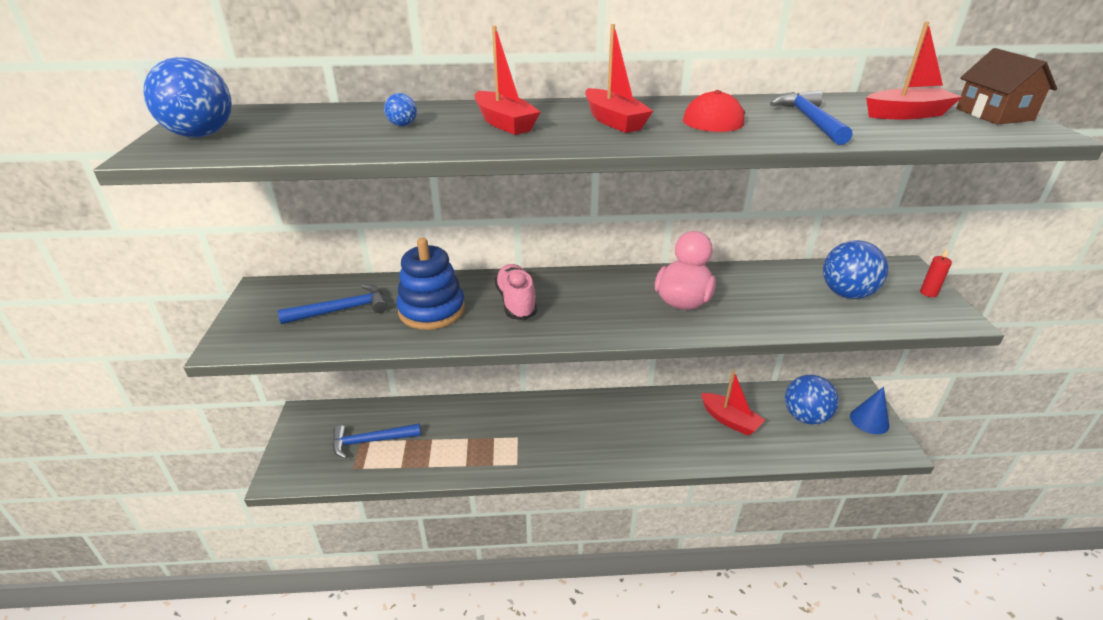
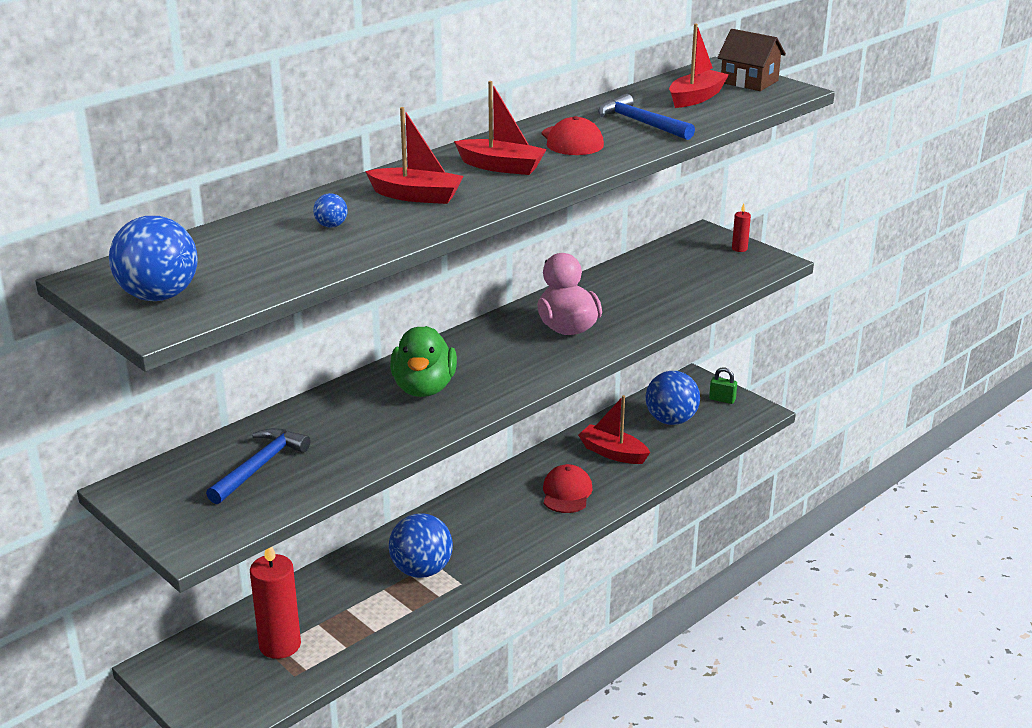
camera: 40 degrees left, 5 degrees down
(370, 441) = (280, 645): blue hammer -> red candle
(432, 310) = (354, 428): blue stacking toy -> none
(516, 302) = (424, 388): pink shoe -> green duck
(662, 434) = (567, 493): none -> red cap
(730, 420) = (612, 453): red boat -> red boat turned 150 degrees counterclockwise
(847, 294) = (684, 272): blue ball -> blue ball (421, 570)
(869, 420) = (722, 399): blue cone -> green padlock

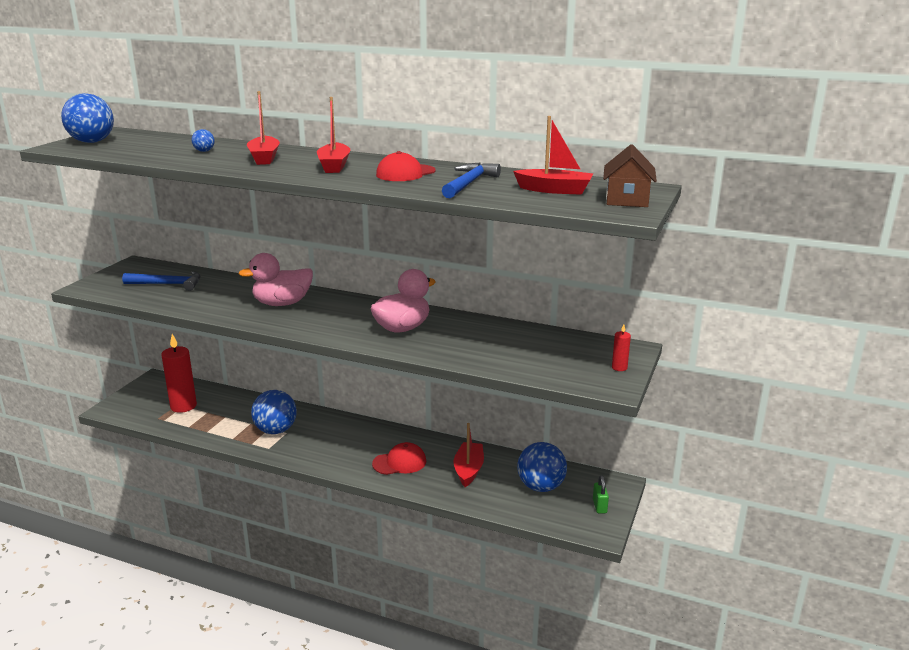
camera: 65 degrees right, 5 degrees down
(424, 388) = (282, 303): green duck -> pink duck

